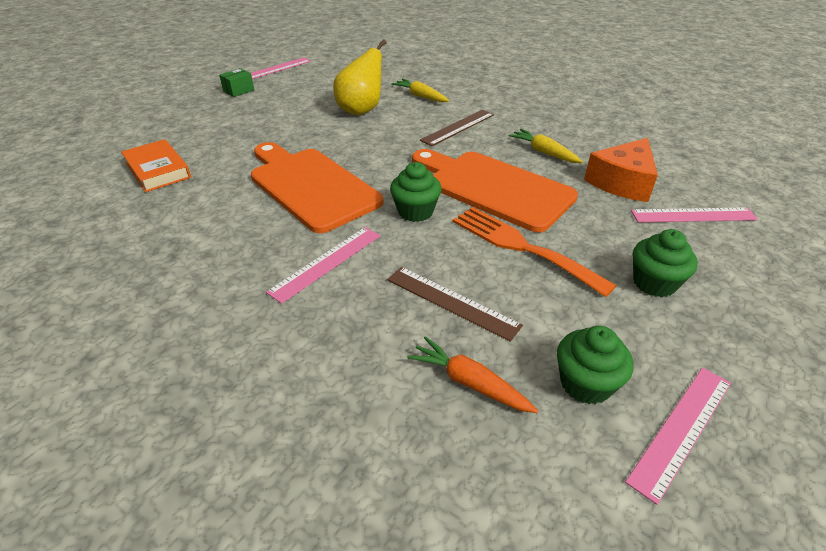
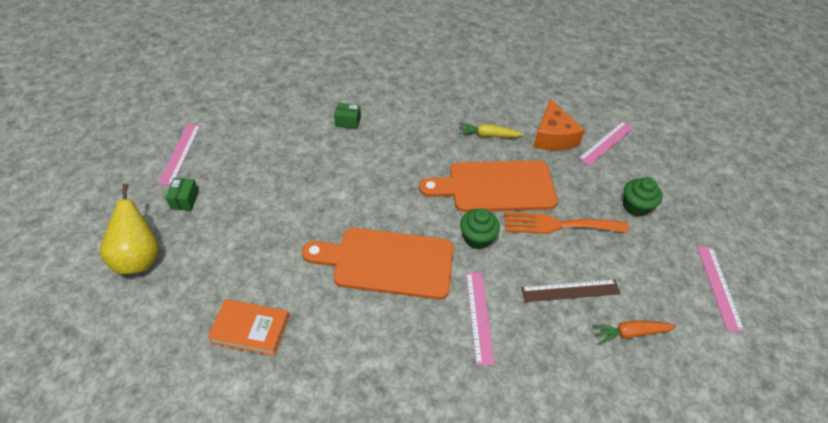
camera: 45 degrees left, 10 degrees up
(361, 110) = (323, 163): yellow pear -> yellow pear (139, 258)
(420, 96) = (348, 122): yellow carrot -> green box
(458, 127) = (412, 141): brown ruler -> none
(585, 383) = (669, 292): green cupcake -> none

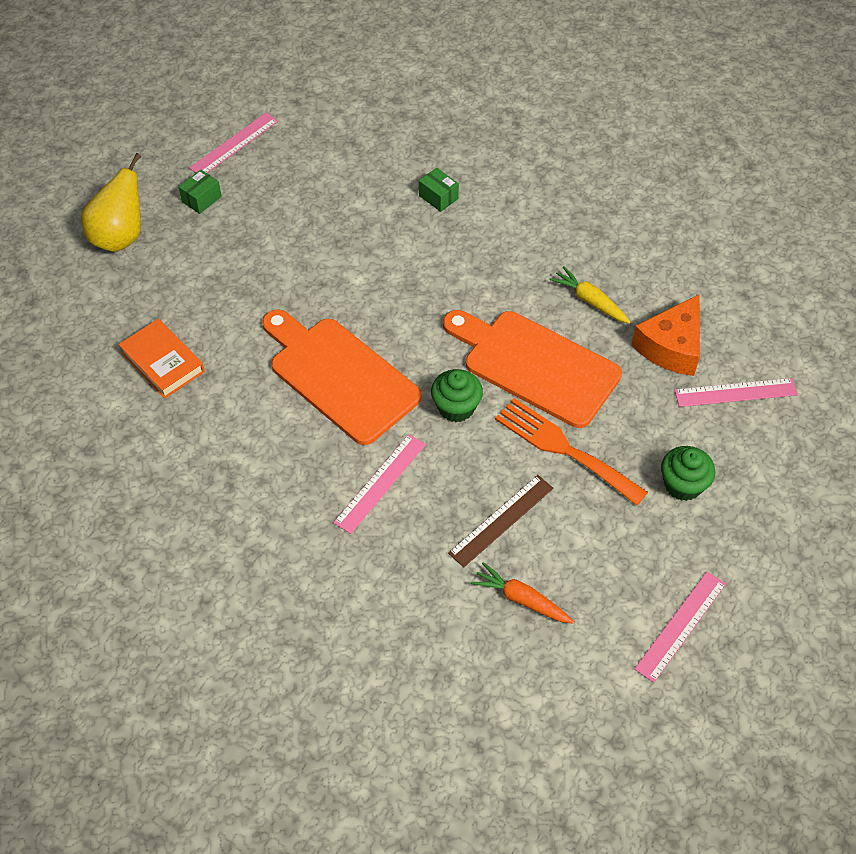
camera: 40 degrees right, 5 degrees up
(570, 291) = (501, 520): brown ruler -> brown ruler turned 75 degrees counterclockwise

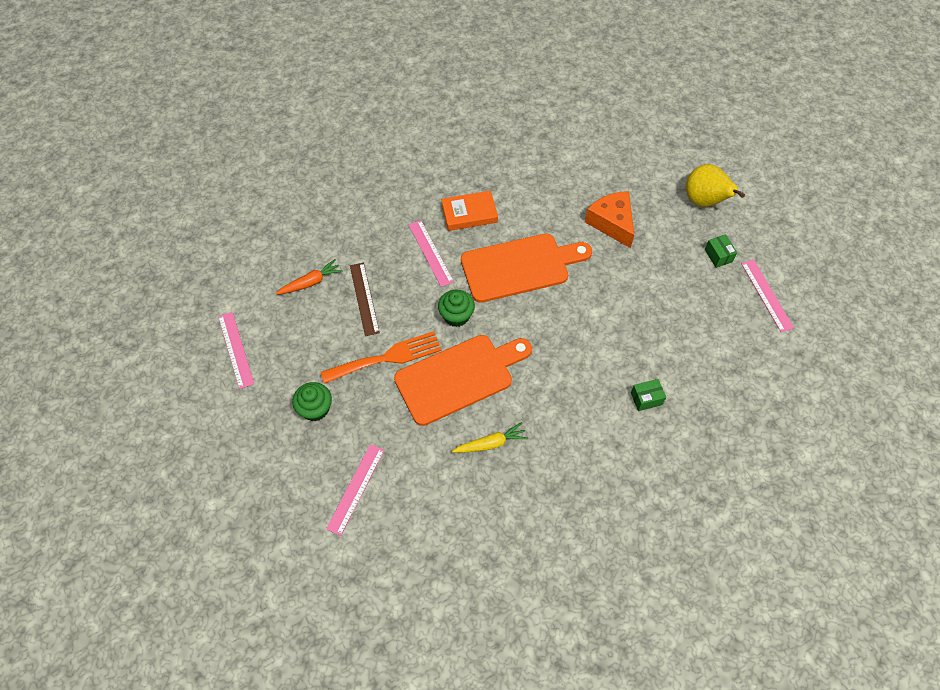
camera: 120 degrees right, 5 degrees up
(162, 362) = (585, 187): orange book -> orange book (469, 213)
(671, 347) = (419, 472): orange cheese -> orange cheese (612, 223)

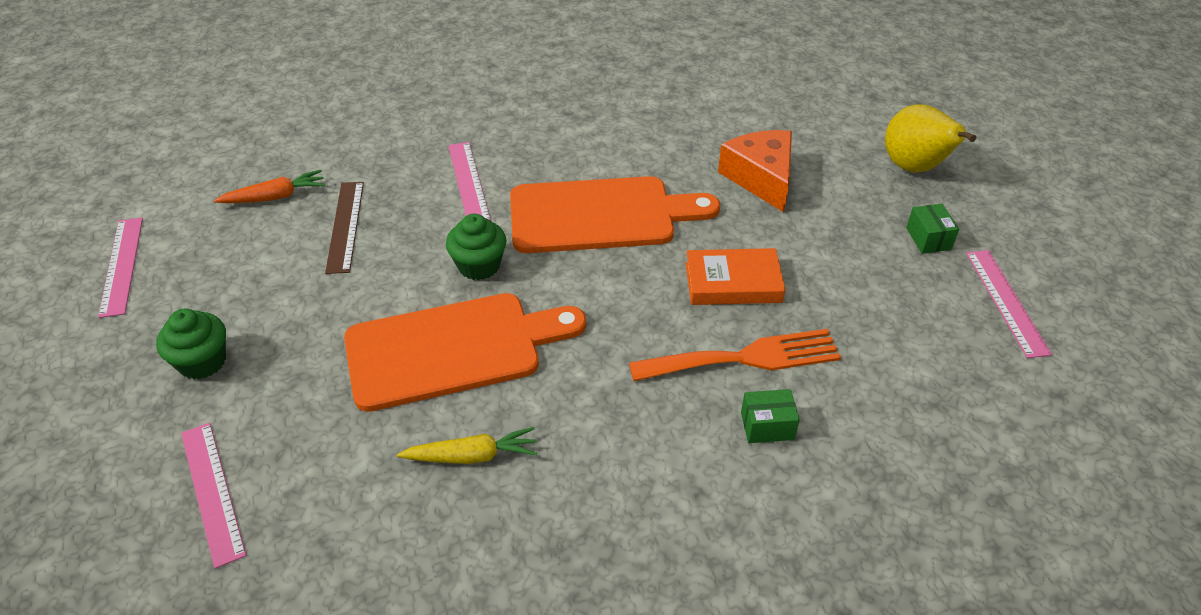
camera: 10 degrees right, 15 degrees down
(355, 488) = (212, 492): pink ruler -> pink ruler turned 60 degrees counterclockwise
(387, 357) = (347, 306): orange fork -> orange fork (744, 358)
(469, 213) = (544, 143): orange book -> orange book (733, 282)

